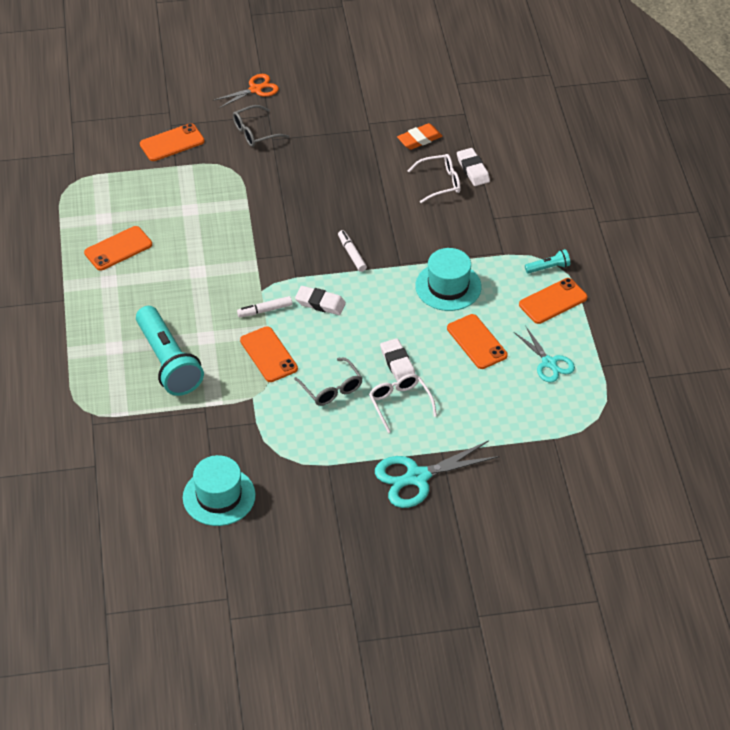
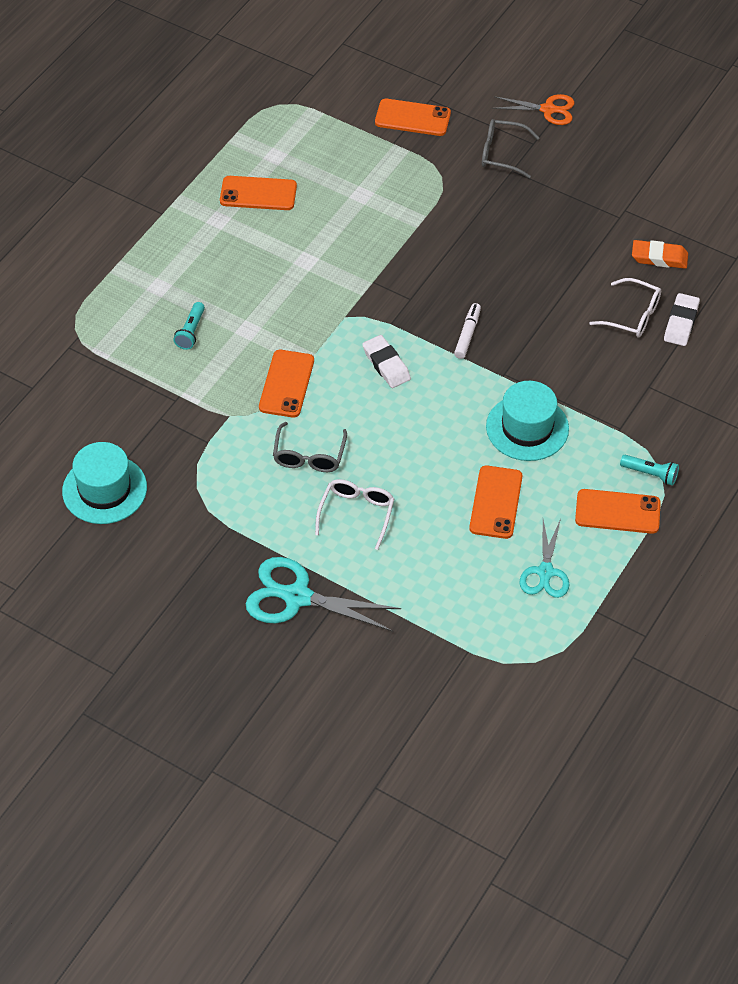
camera: 40 degrees right, 5 degrees up
(168, 362) = (191, 332): turquoise flashlight -> turquoise flashlight, size x0.43
(265, 310) = (327, 338): white marker -> none
(398, 363) = (396, 473): white eraser -> none

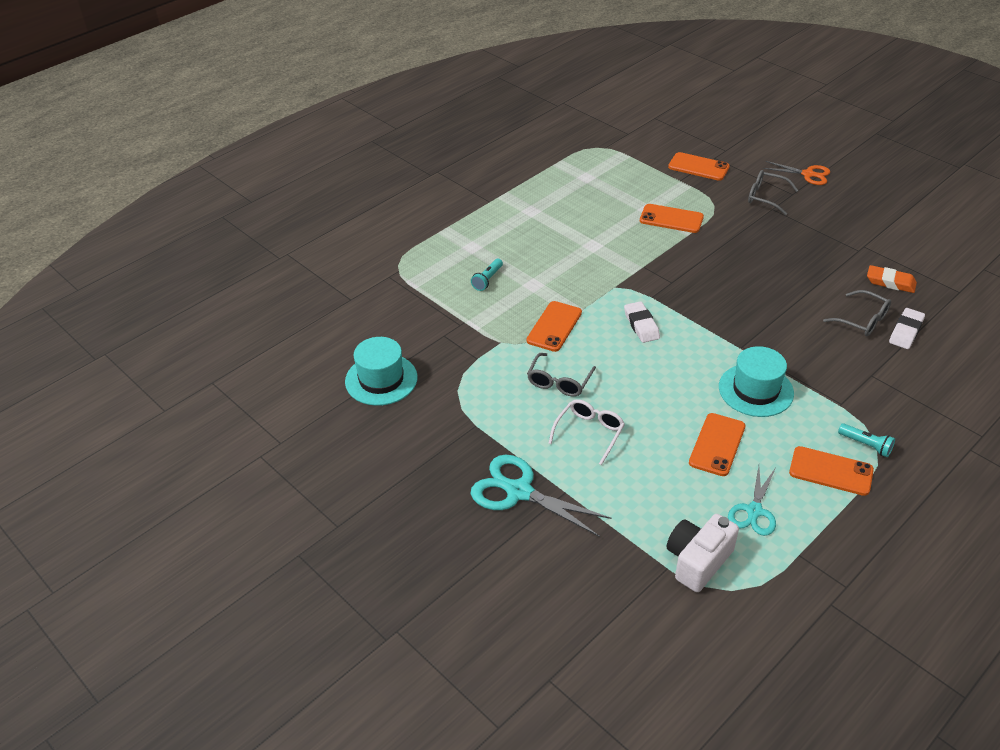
camera: 15 degrees right, 10 degrees down
(258, 193) = (566, 198): orange phone -> orange phone (671, 219)
(467, 334) = (715, 313): white marker -> none
(497, 637) = (698, 561): none -> white camera
(633, 316) = (862, 320): white glasses -> grey glasses

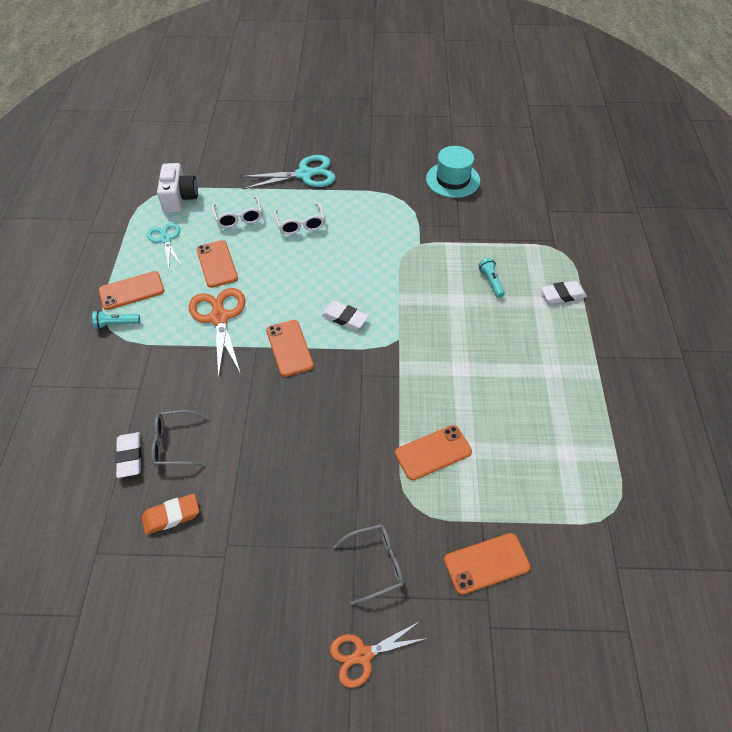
camera: 135 degrees right, 10 degrees up
(449, 241) = (562, 295): none -> white eraser
(554, 326) = (401, 277): orange phone -> orange phone (289, 348)
(559, 382) = (352, 242): grey glasses -> none
(648, 484) = (238, 218): none -> white glasses
(756, 390) = (219, 318): turquoise hat -> orange scissors

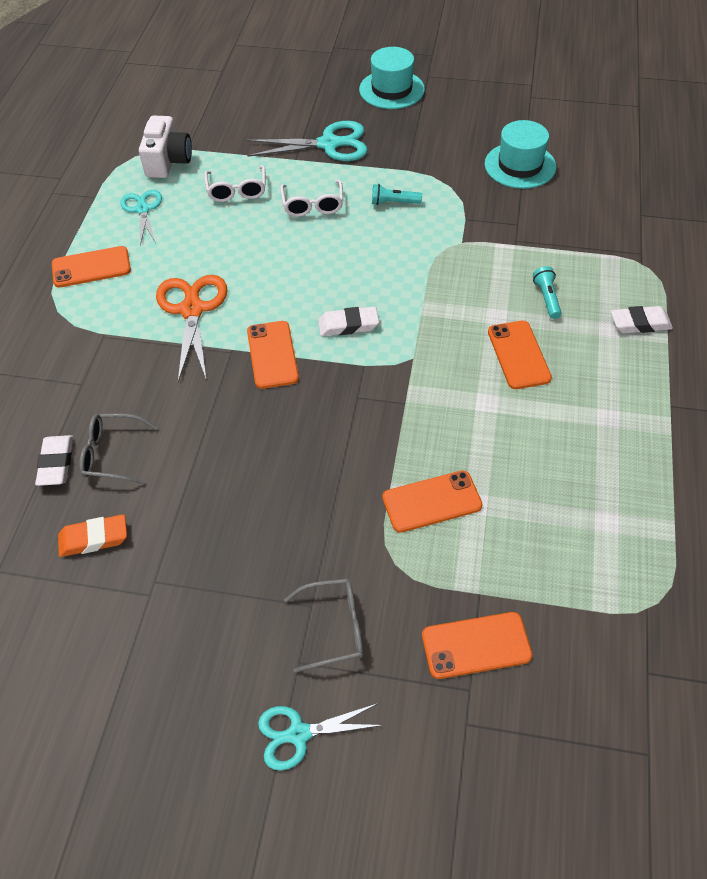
camera: 10 degrees right, 0 degrees up
(116, 324) = (66, 305): turquoise flashlight -> turquoise flashlight (394, 202)
(217, 264) = (200, 244): orange phone -> orange phone (518, 355)
(344, 318) = (348, 325): white eraser -> white eraser turned 45 degrees counterclockwise
(345, 127) = (391, 89): none -> turquoise hat
(363, 655) = (299, 734): orange scissors -> turquoise scissors

